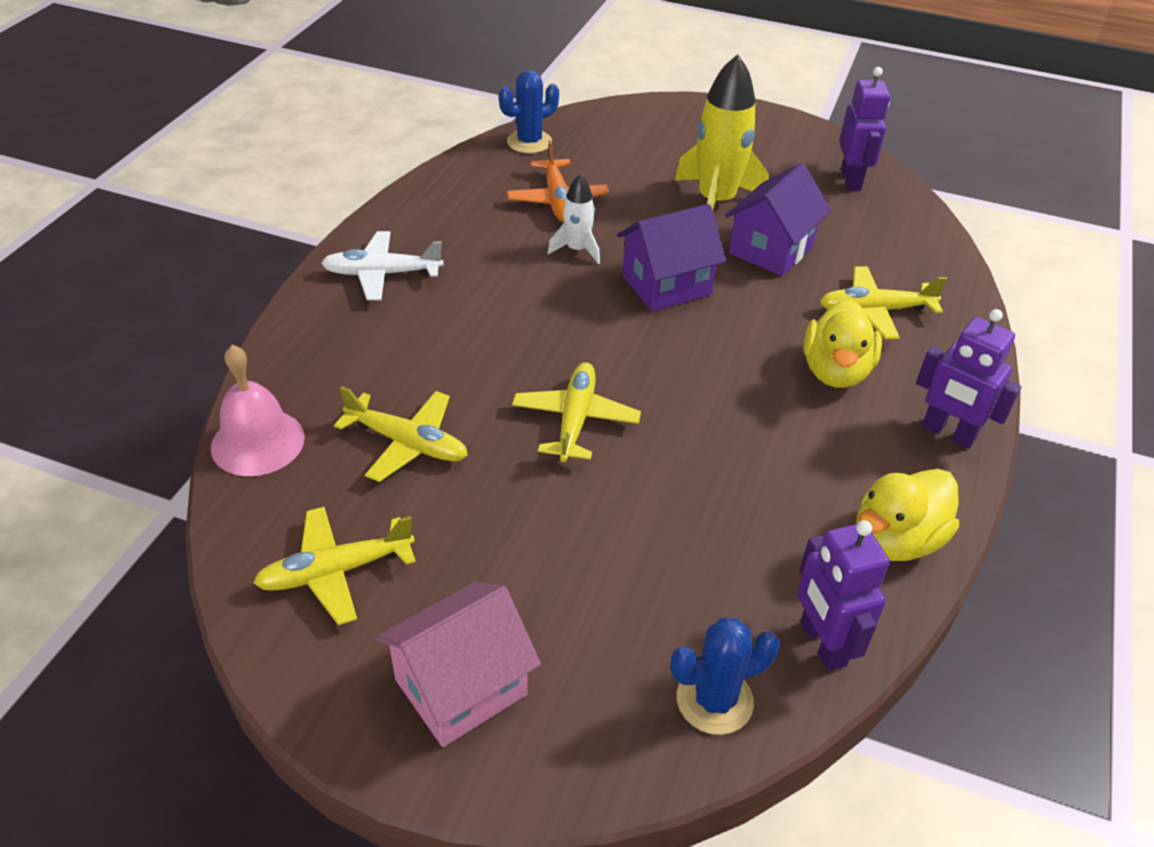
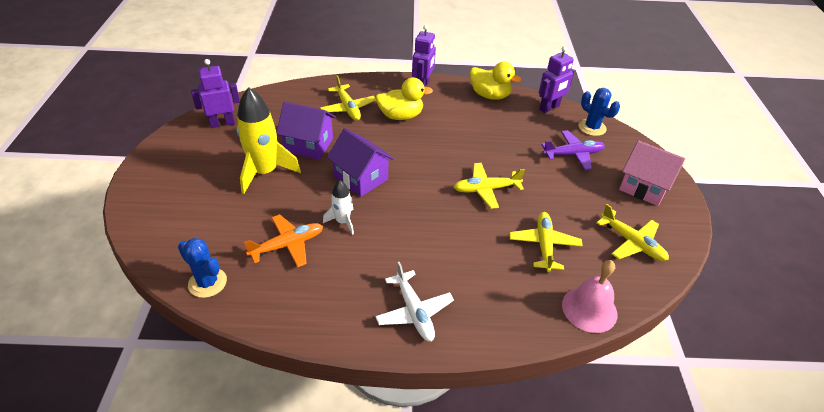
camera: 110 degrees left, 0 degrees up
(624, 604) = (573, 154): none -> purple plane

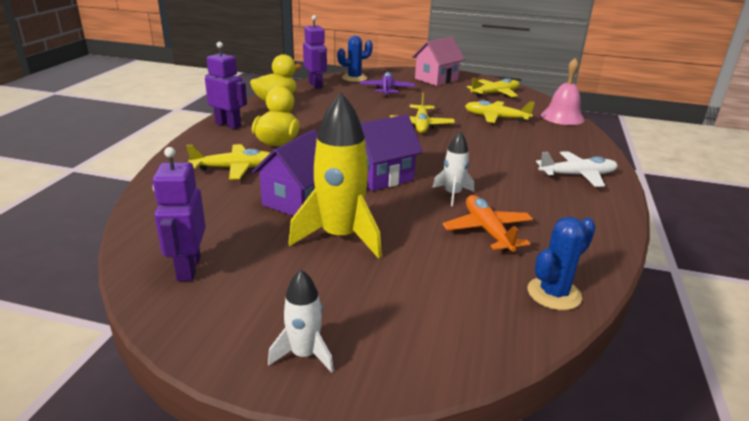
camera: 75 degrees left, 15 degrees down
(150, 179) = (304, 354): none -> white rocket

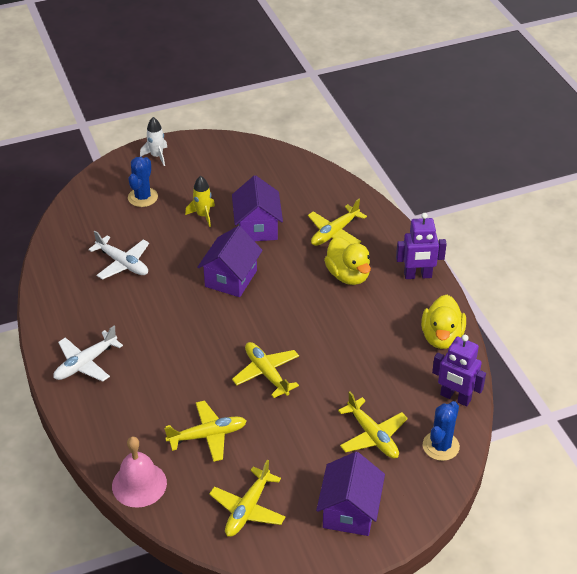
camera: 145 degrees right, 15 degrees up
(188, 268) = (253, 162): purple robot -> none
(340, 237) = (203, 215): yellow rocket -> yellow rocket, size x0.53
(387, 90) = (372, 436): purple plane -> yellow plane
(436, 79) = (349, 511): pink house -> purple house
(452, 194) = (167, 286): white rocket -> none
(487, 230) = (123, 263): orange plane -> white plane
(554, 293) = (64, 236): blue cactus -> blue cactus (143, 197)

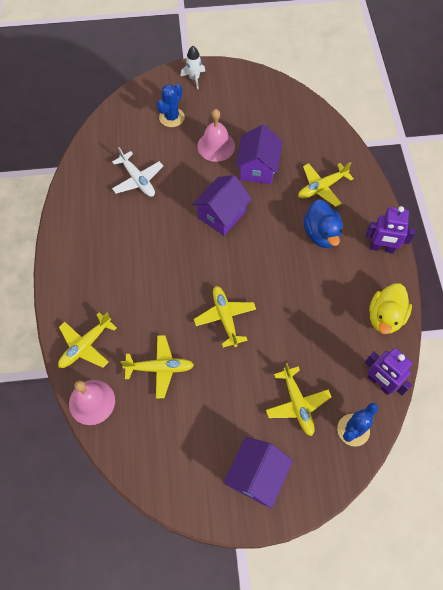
camera: 15 degrees right, 20 degrees up
(85, 363) = (81, 272): white plane -> none
(203, 215) = (216, 146): yellow rocket -> pink bell
(248, 509) = (172, 450): yellow plane -> yellow plane (85, 345)
(348, 275) = (321, 234): yellow duck -> blue duck

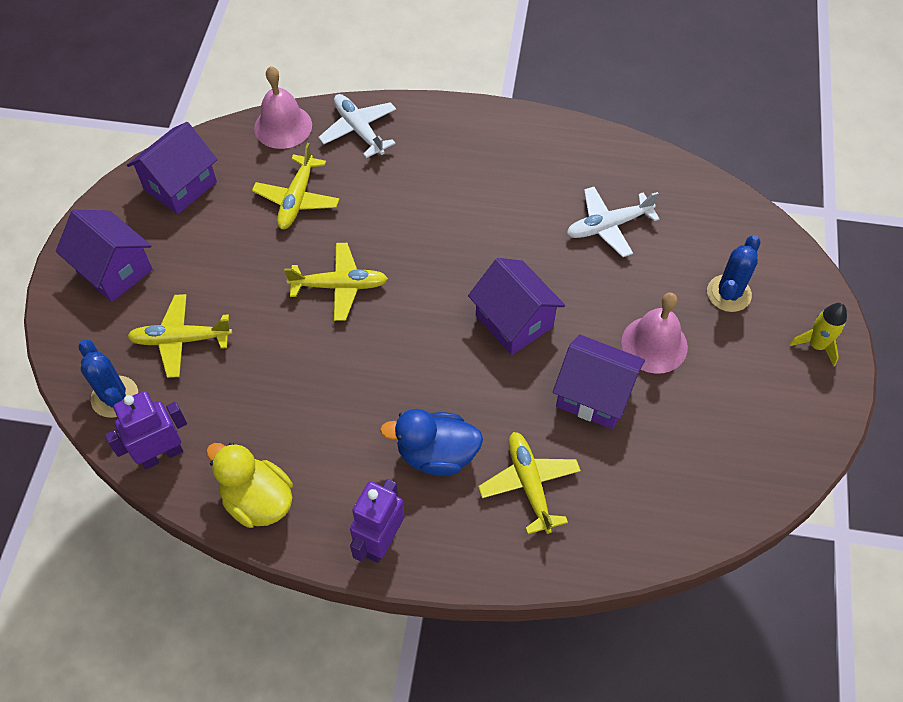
camera: 105 degrees right, 5 degrees down
(85, 345) = (359, 130): yellow plane -> white plane
(167, 459) = (180, 186): none -> purple house
(171, 117) = (728, 293): blue cactus -> blue cactus turned 75 degrees clockwise
(194, 78) = (816, 345): white rocket -> yellow rocket

